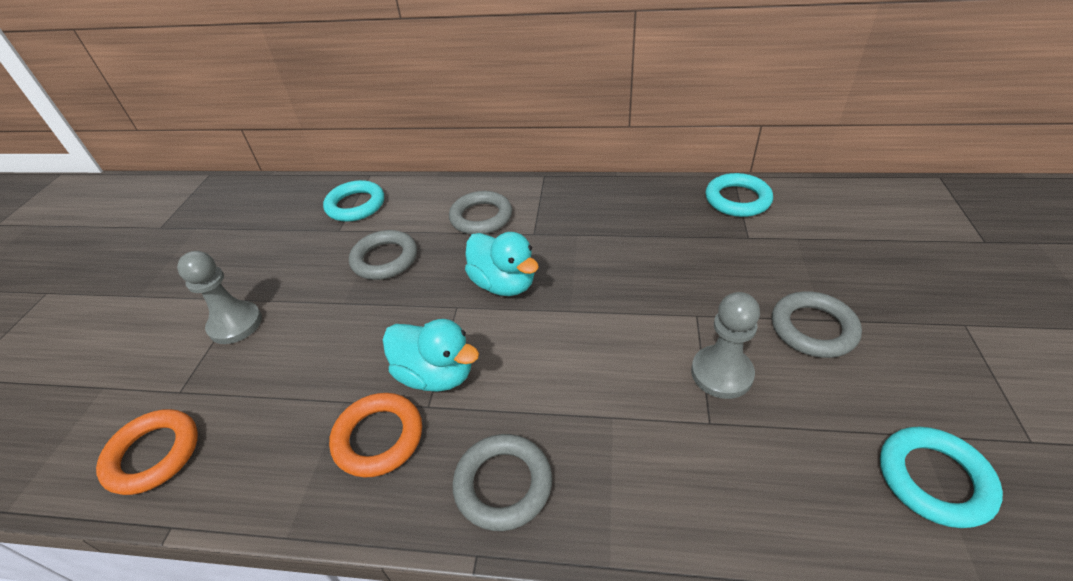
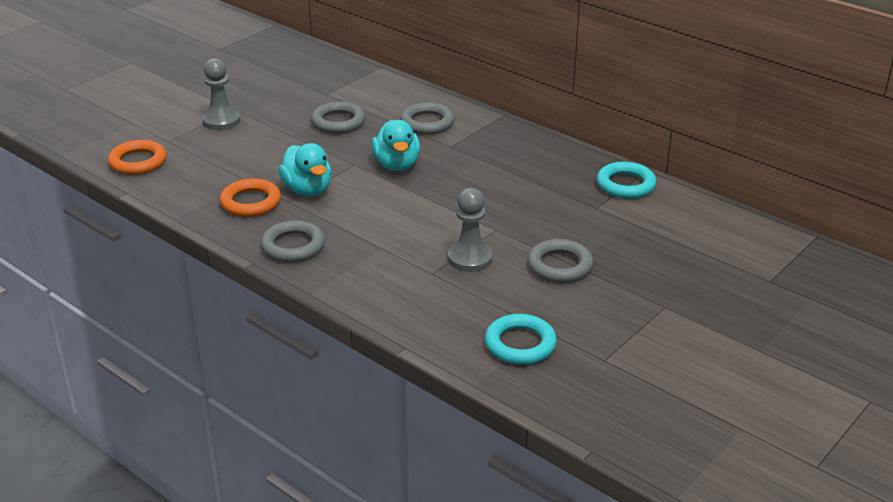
camera: 30 degrees right, 10 degrees down
(355, 205) = (352, 83): turquoise ring -> none

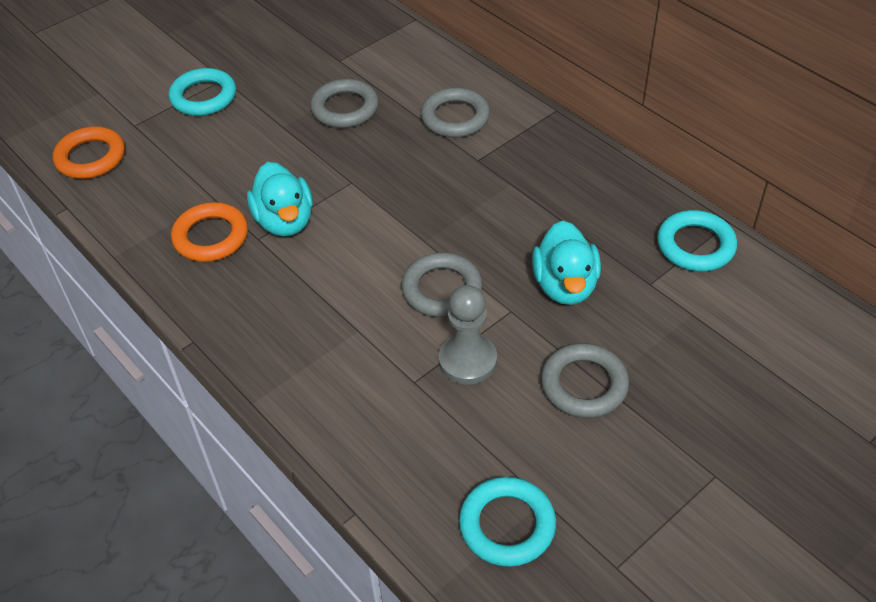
camera: 10 degrees right, 15 degrees up
(221, 121) = (203, 97): grey pawn -> turquoise ring
(293, 246) = (248, 317): grey ring -> grey ring (442, 289)
(397, 165) = (404, 187): turquoise duck -> turquoise duck (565, 286)

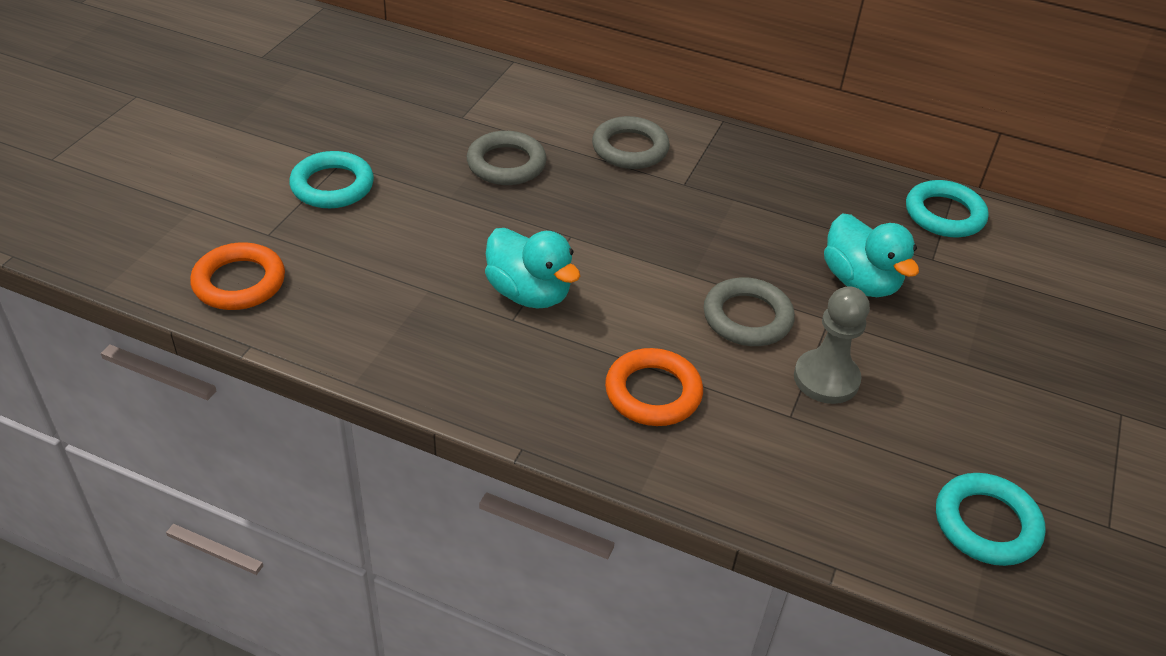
camera: 30 degrees left, 5 degrees down
(211, 237) = (457, 331): orange ring -> orange ring (653, 392)
(584, 385) = (949, 368): grey ring -> none

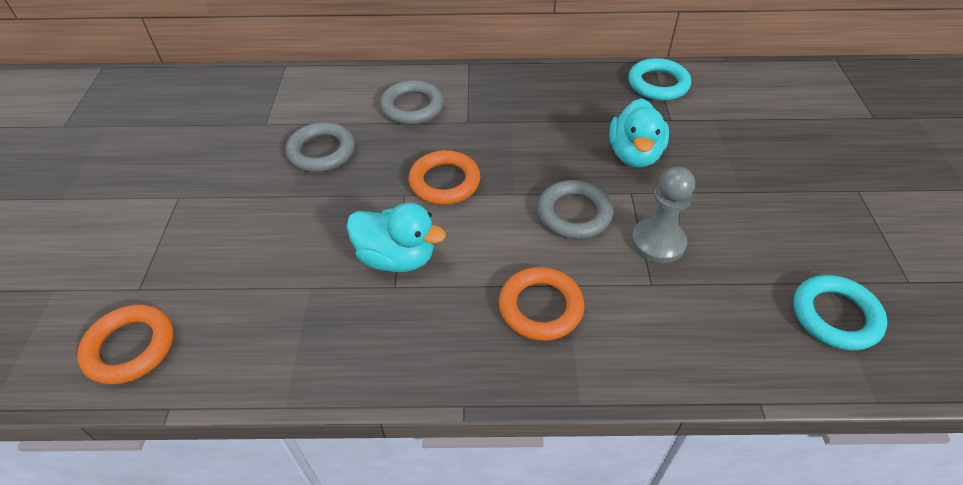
camera: 20 degrees left, 5 degrees up
(332, 186) = (179, 222): turquoise ring -> none
(621, 237) = (444, 182): none -> orange ring
(860, 281) = (634, 155): turquoise duck -> turquoise duck turned 60 degrees clockwise

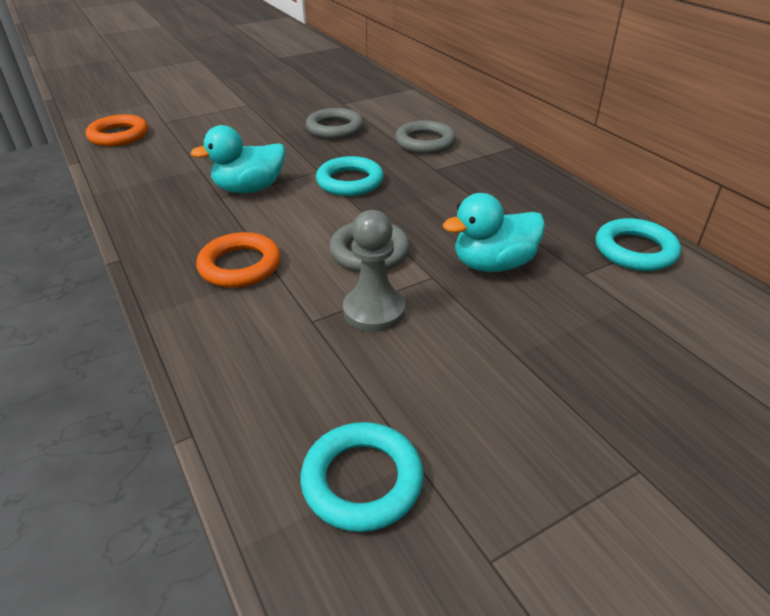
camera: 60 degrees right, 10 degrees down
(396, 258) = (249, 189): turquoise duck -> turquoise duck turned 75 degrees clockwise
(444, 182) = (350, 181): orange ring -> turquoise ring

